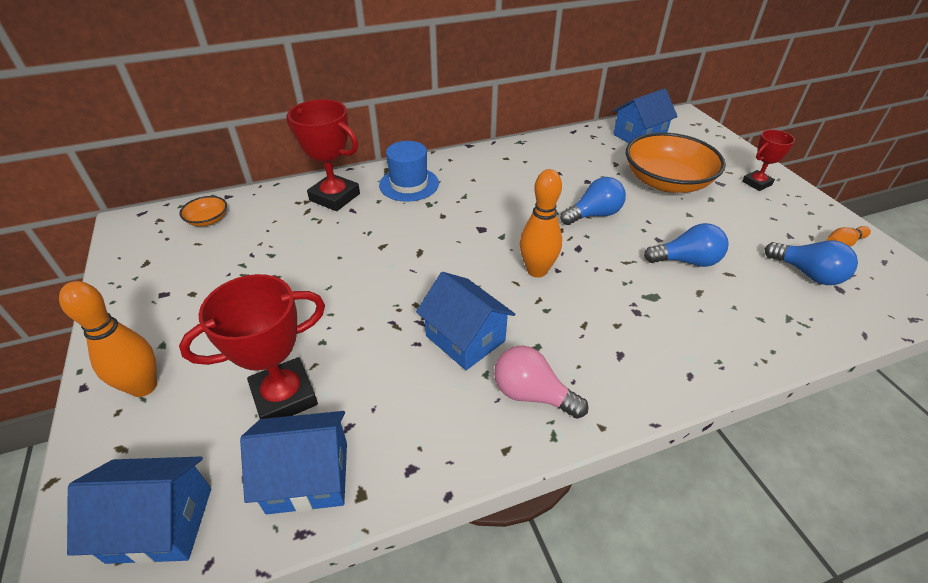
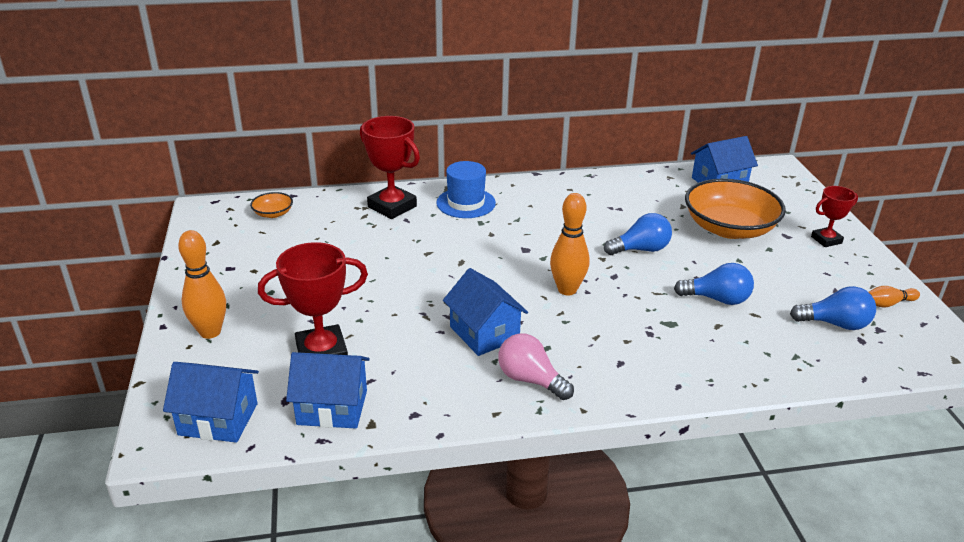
camera: 10 degrees right, 10 degrees down
(807, 274) = (835, 324): blue light bulb -> blue light bulb turned 45 degrees counterclockwise

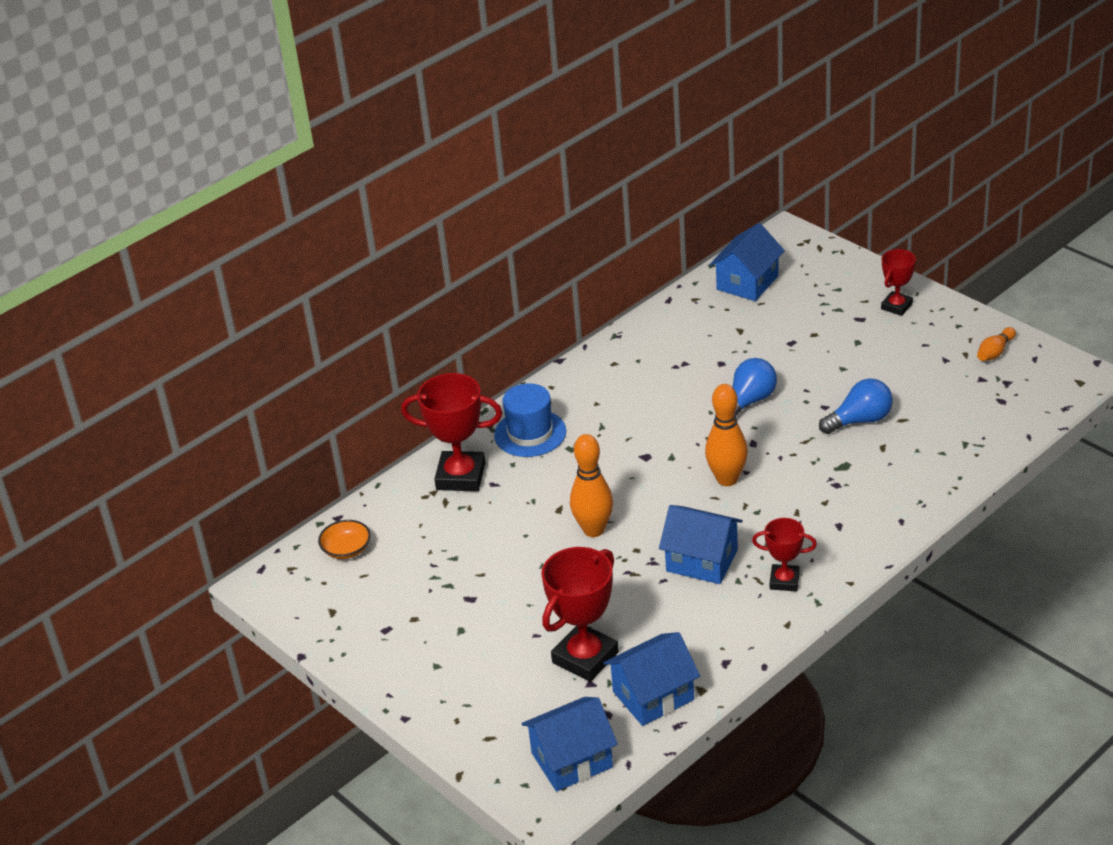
camera: 30 degrees left, 5 degrees up
(210, 332) = (458, 697): orange bowling pin -> orange bowling pin (593, 530)
(530, 380) = (784, 581): pink light bulb -> red trophy
(729, 228) = (804, 336): orange bowl -> none
(835, 324) = (970, 395): blue light bulb -> none

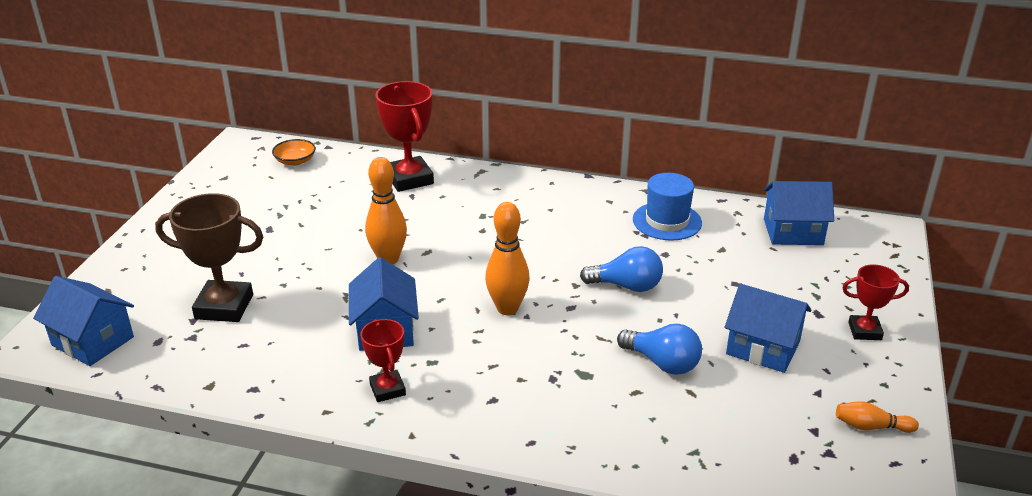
camera: 55 degrees right, 5 degrees down
(530, 433) = (485, 191): blue hat -> blue hat (667, 221)
(585, 658) = (224, 307): red trophy -> brown trophy
(653, 696) = (190, 360): blue house -> blue house (763, 348)

